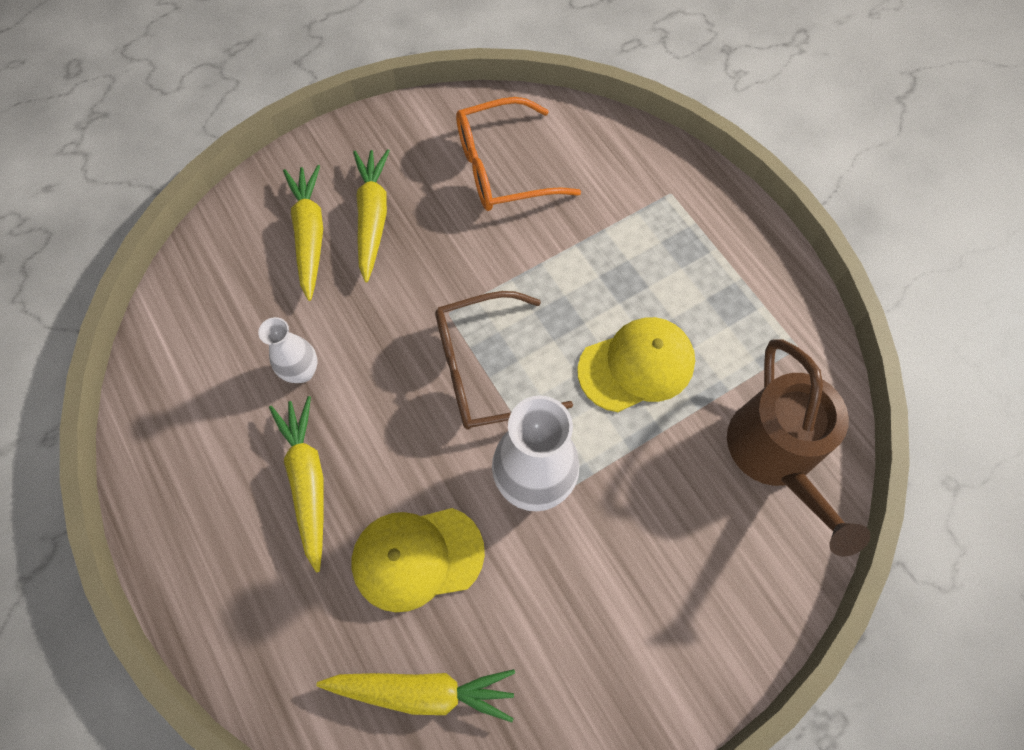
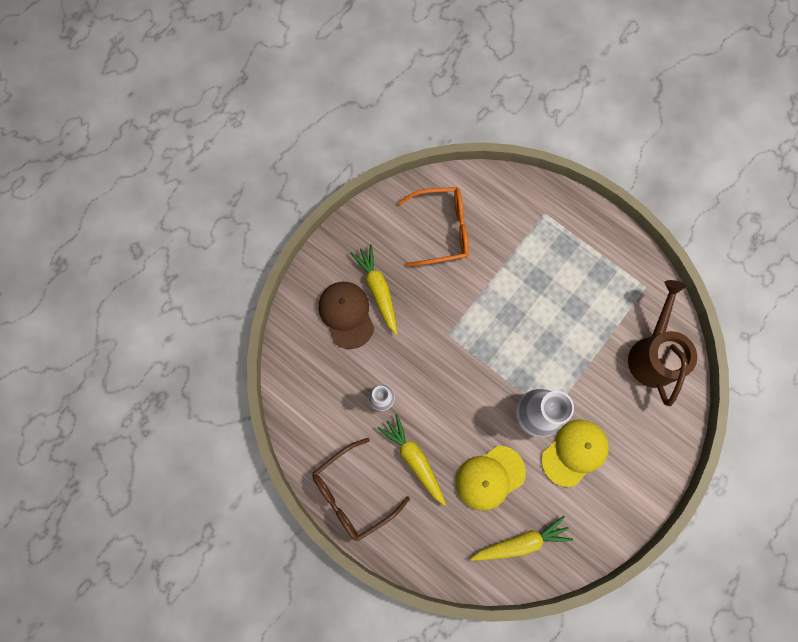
camera: 20 degrees left, 10 degrees up
(310, 235) = (346, 314): yellow carrot -> brown cap
(487, 369) = (483, 361): brown glasses -> brown glasses (353, 493)
(503, 168) = (441, 230): orange glasses -> orange glasses turned 150 degrees counterclockwise
(636, 366) = (563, 329): yellow cap -> yellow cap (574, 452)
(775, 455) = (653, 354): brown watering can -> brown watering can turned 150 degrees counterclockwise

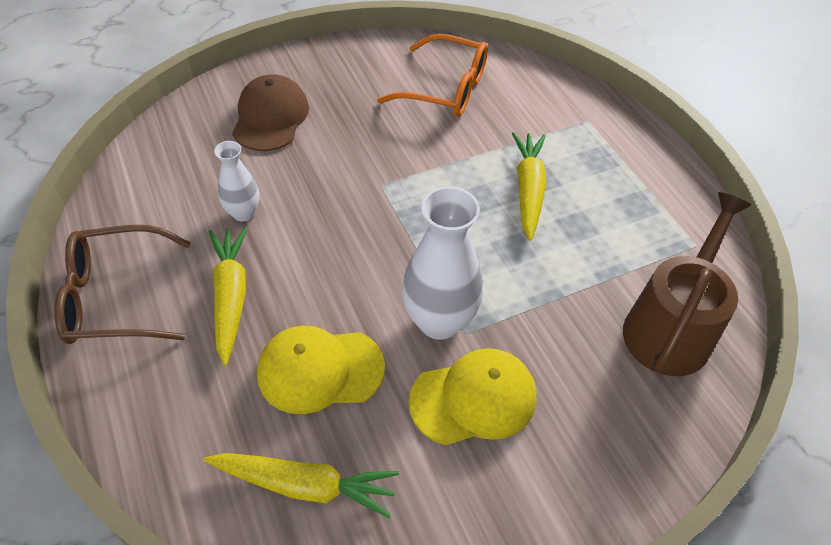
camera: 25 degrees right, 25 degrees down
(378, 290) = (326, 111): yellow carrot -> yellow carrot (528, 190)

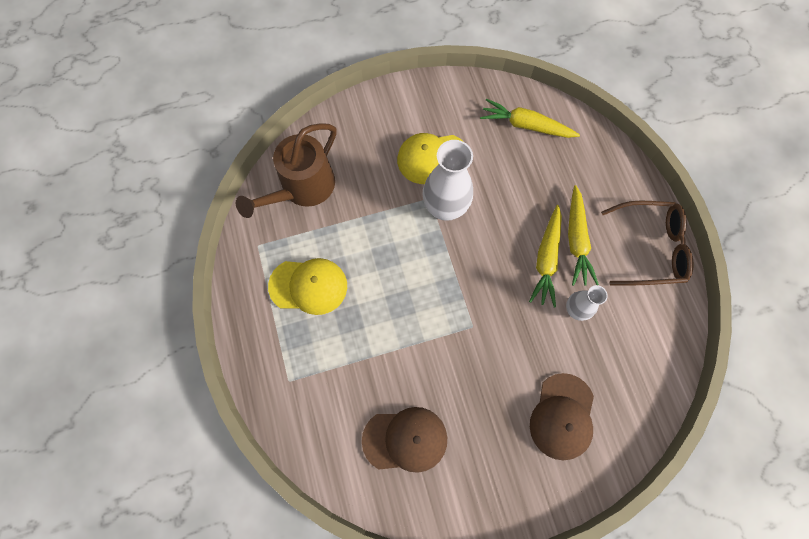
camera: 170 degrees left, 20 degrees up
(320, 370) = (519, 185): yellow cap -> yellow cap (308, 286)
(444, 88) = (405, 439): orange glasses -> brown cap
(528, 190) = (361, 309): yellow carrot -> yellow carrot (546, 259)

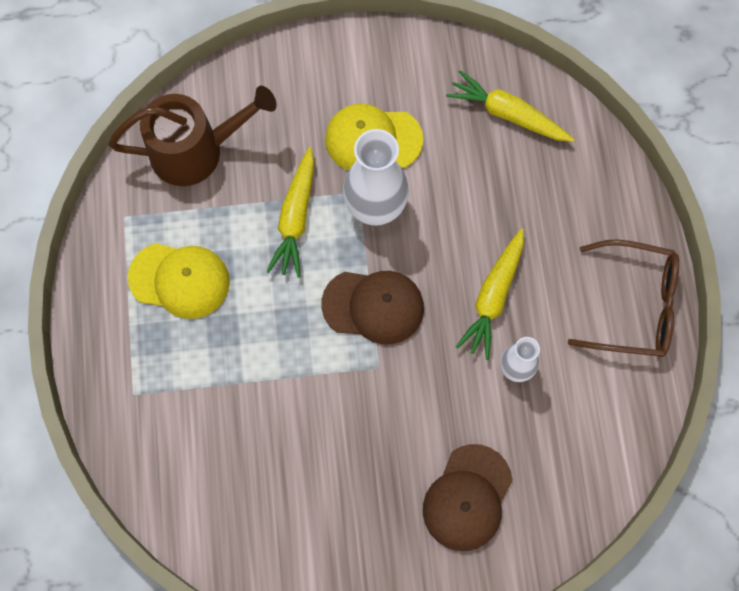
camera: 10 degrees right, 0 degrees up
(303, 188) = (195, 151): brown watering can -> brown watering can turned 150 degrees counterclockwise
(405, 439) = (264, 490): brown cap -> brown cap (373, 306)
(576, 240) = (539, 279): yellow carrot -> yellow carrot (296, 218)

